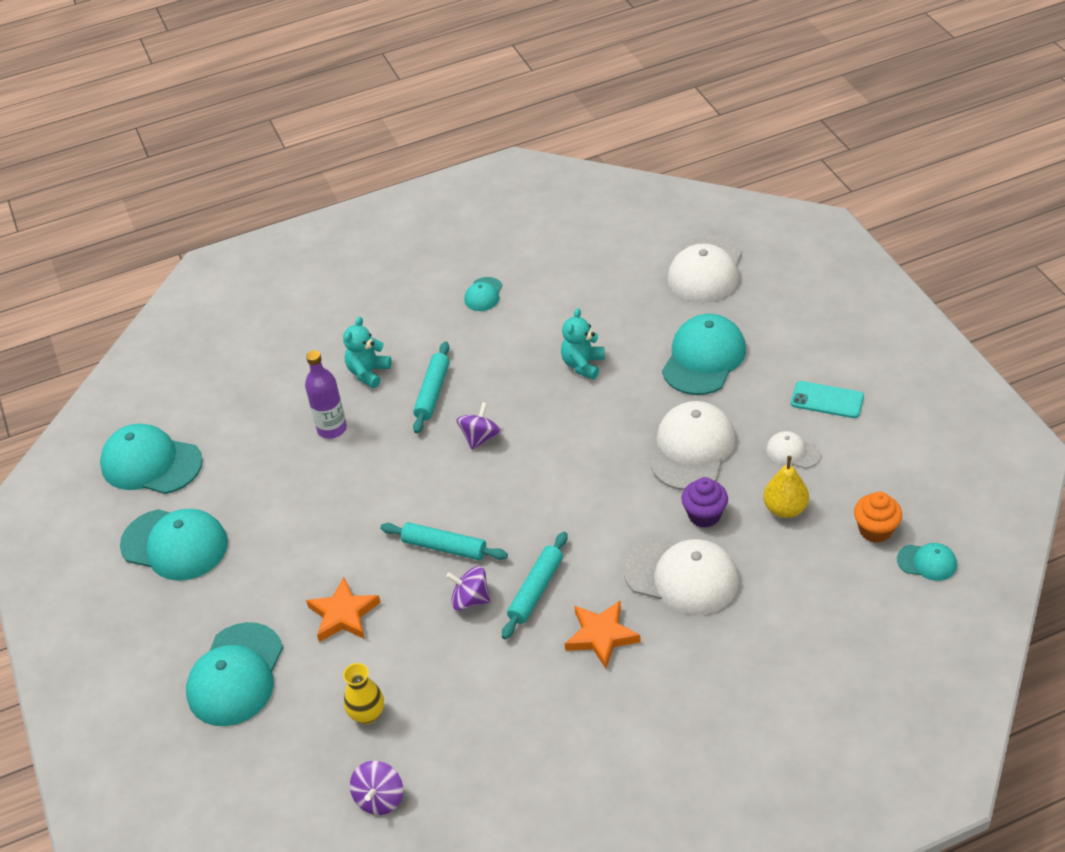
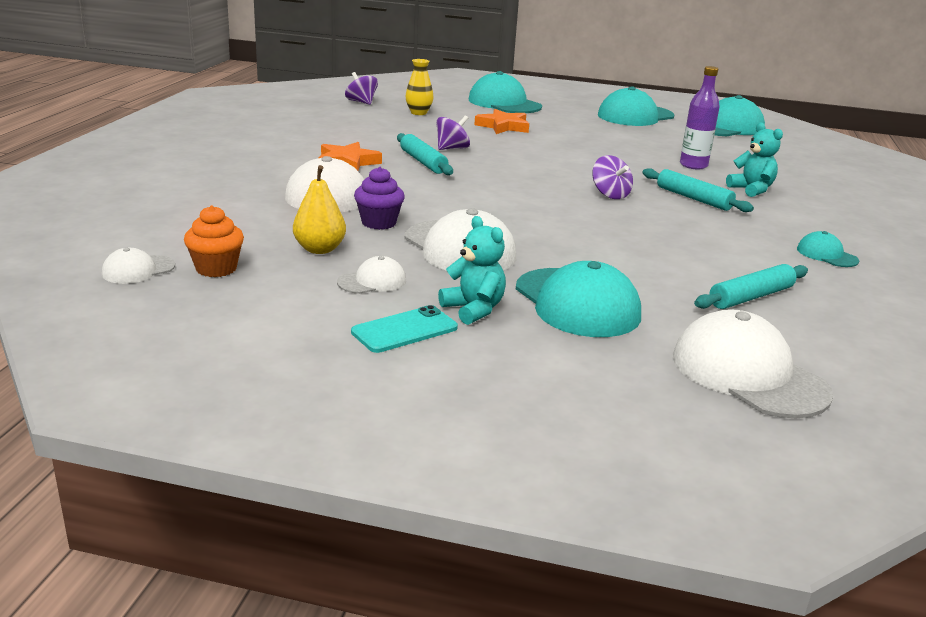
camera: 120 degrees right, 20 degrees down
(444, 547) = (512, 156): turquoise rolling pin -> turquoise rolling pin (750, 297)
(583, 365) = (650, 253): turquoise teddy bear -> turquoise teddy bear (473, 309)
(927, 562) = (138, 270): turquoise cap -> white cap

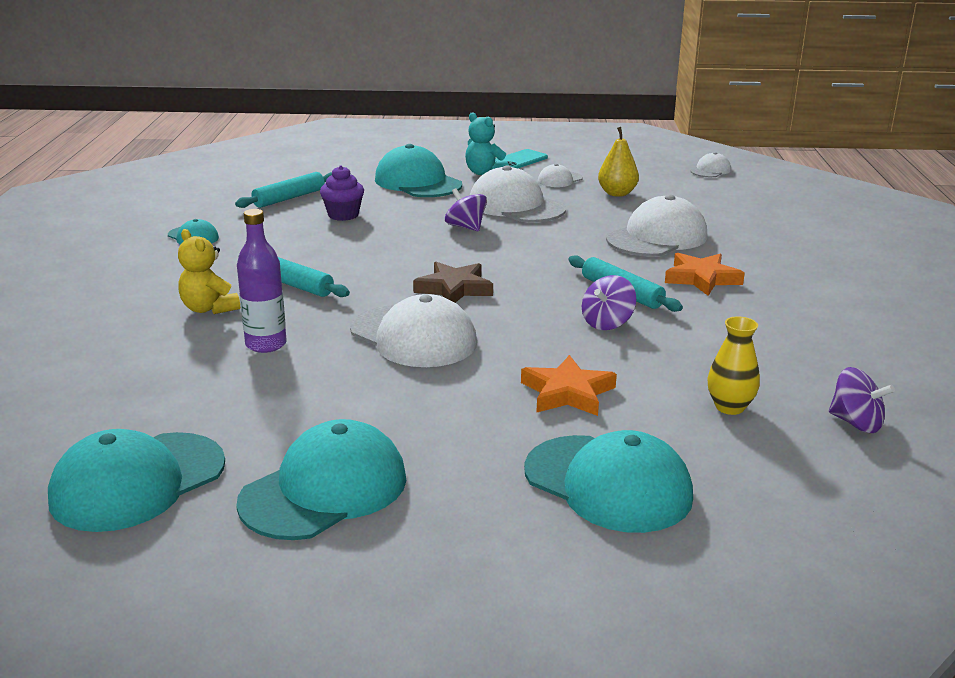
camera: 170 degrees right, 0 degrees up
(216, 269) = (666, 176): orange cupcake -> none
(379, 223) = (596, 217): purple cupcake -> purple cupcake (343, 215)
(556, 180) = (454, 288): none -> brown star
(610, 194) = (390, 276): purple spinning top -> purple spinning top (466, 227)
(748, 374) = (316, 162): white cap -> white cap (413, 337)
(751, 190) = (209, 309): turquoise teddy bear -> yellow teddy bear

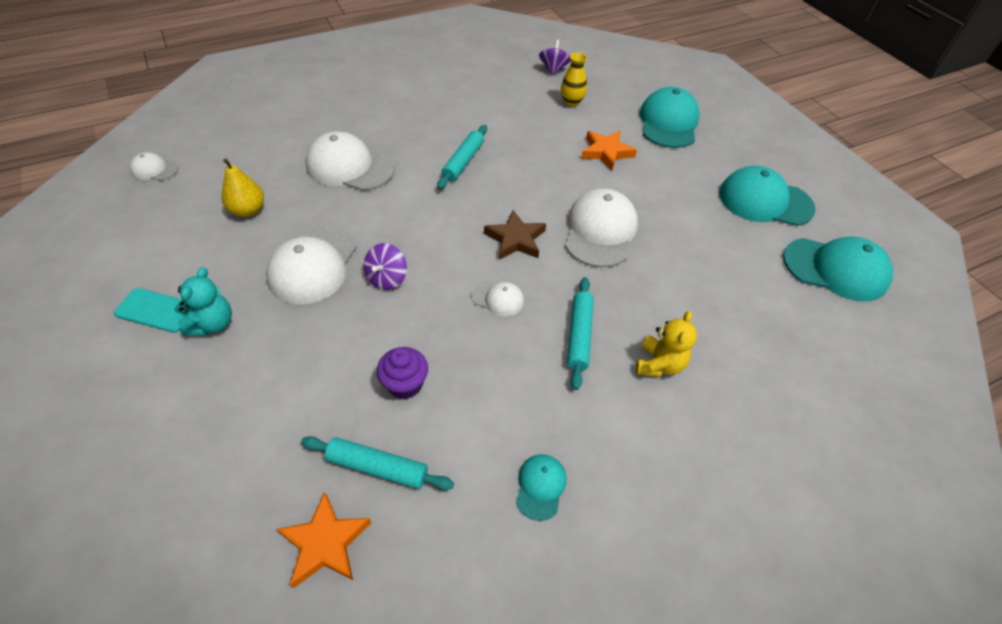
camera: 120 degrees left, 25 degrees up
(266, 344) = (674, 298): purple bottle -> none
(418, 182) = (269, 368): turquoise cap -> none
(559, 180) = (218, 258): white cap -> white cap (498, 298)
(607, 323) = (513, 158): purple spinning top -> none
(701, 278) = (416, 135): orange star -> orange star (325, 543)

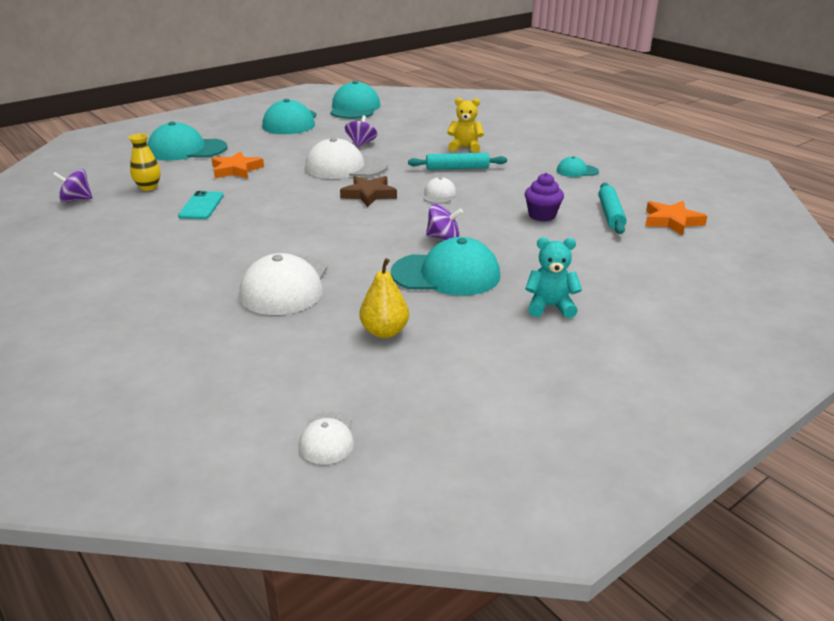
camera: 100 degrees left, 20 degrees down
(156, 310) = (559, 344): turquoise phone -> turquoise phone (201, 206)
(313, 264) = (446, 274): white cap -> turquoise cap
(463, 162) = (263, 226): turquoise rolling pin -> none
(681, 255) = (361, 144): none -> purple spinning top

